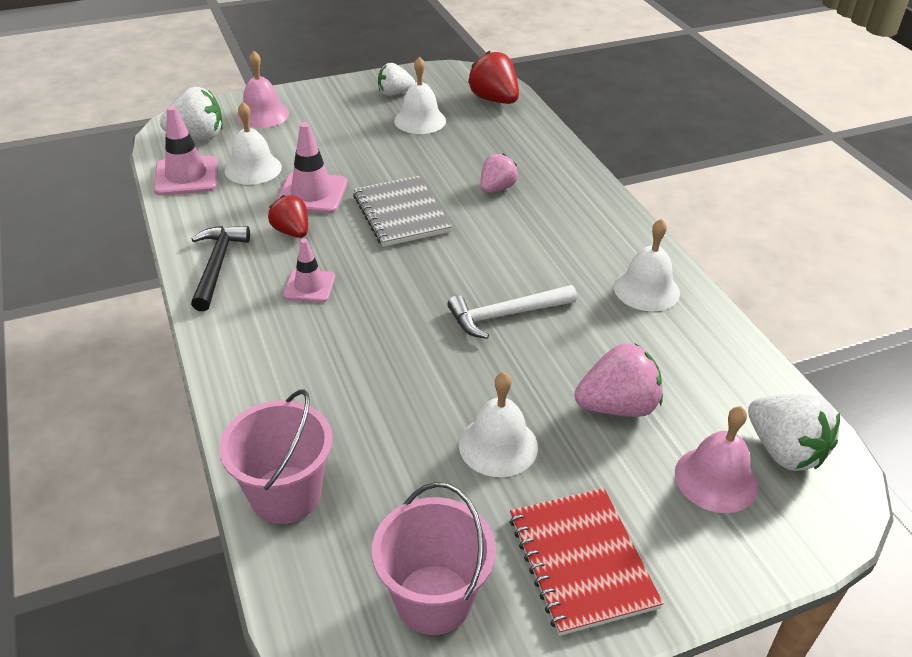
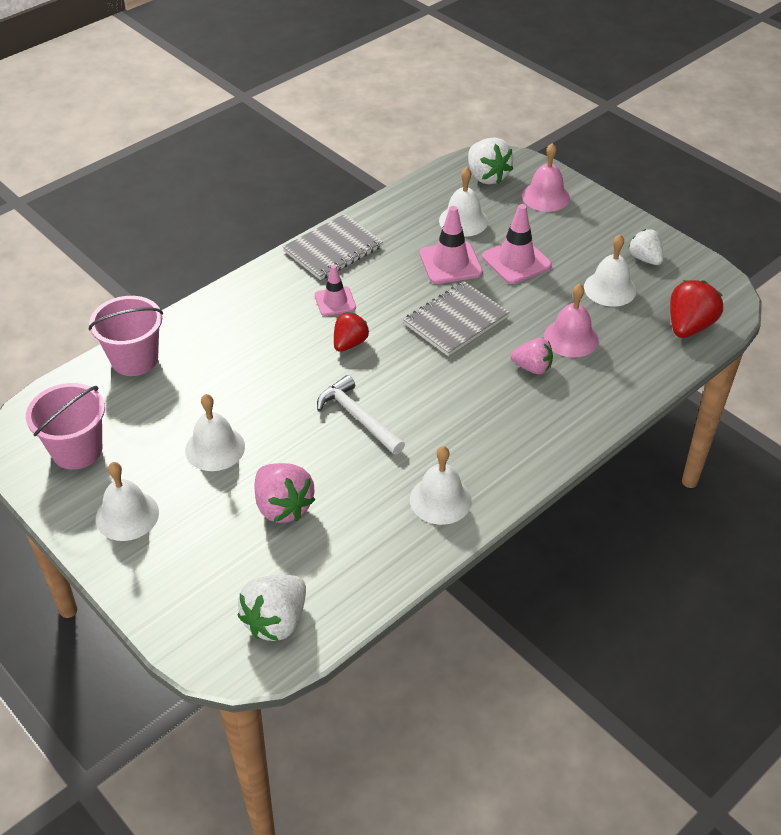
camera: 70 degrees right, 5 degrees up
(186, 176) = (429, 192): pink traffic cone -> pink traffic cone (516, 261)
(217, 266) = (333, 249): black hammer -> grey notebook
(292, 232) = (394, 270): red strawberry -> red strawberry (349, 343)
(581, 561) = (127, 515): red notebook -> white bell
(716, 479) = (229, 579): pink bell -> pink bell (571, 338)

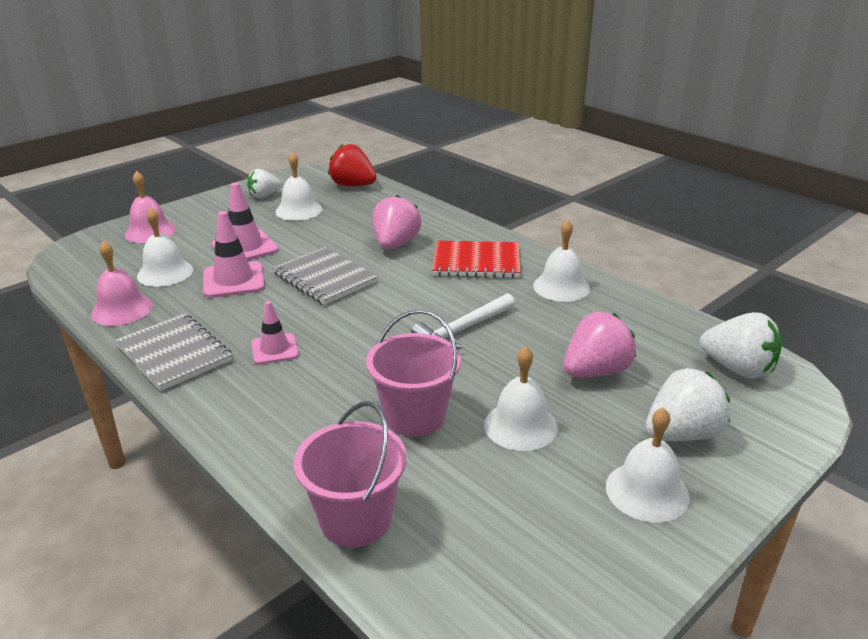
camera: 90 degrees left, 15 degrees down
(77, 450) = (546, 561): pink bucket -> pink bucket (415, 416)
(349, 343) = (349, 338): red strawberry -> none
(487, 176) = (94, 259): white strawberry -> white strawberry (682, 434)
(495, 432) = (476, 262): none -> red notebook
(532, 367) = (395, 244): pink strawberry -> pink strawberry, size x1.50
(571, 338) = (359, 228): pink bell -> pink bell (122, 309)

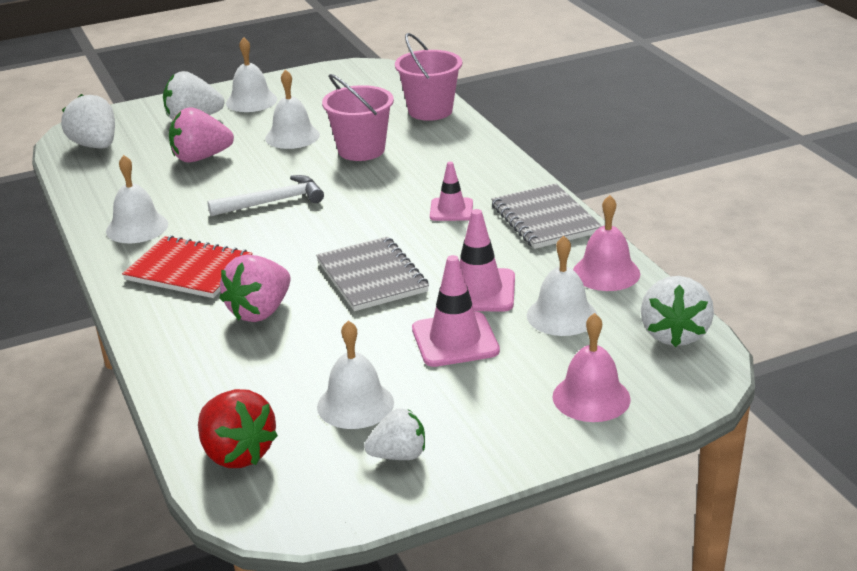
camera: 160 degrees left, 0 degrees up
(79, 272) = (674, 334): none -> white strawberry

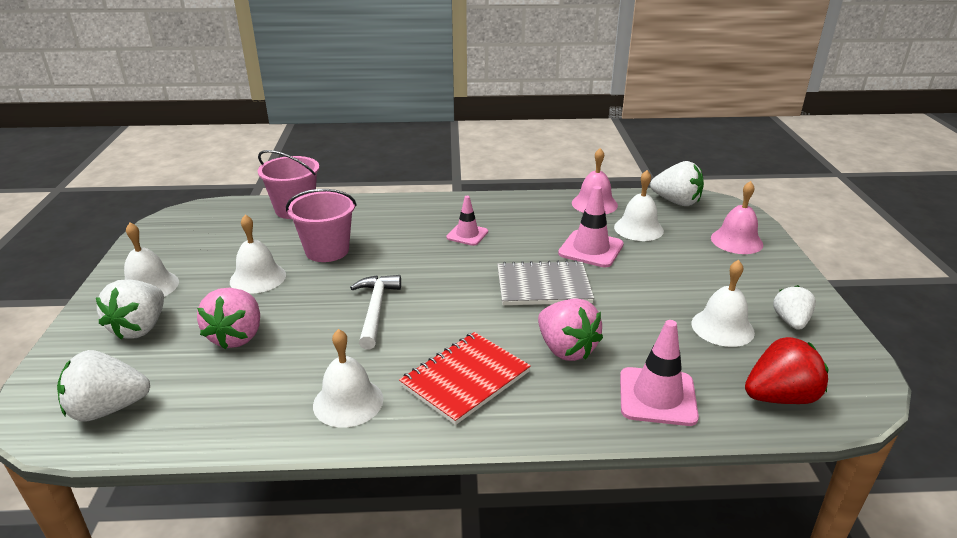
camera: 70 degrees left, 0 degrees up
(455, 340) = (652, 271): pink traffic cone -> pink traffic cone (657, 396)
(545, 219) = (510, 206): grey notebook -> none

